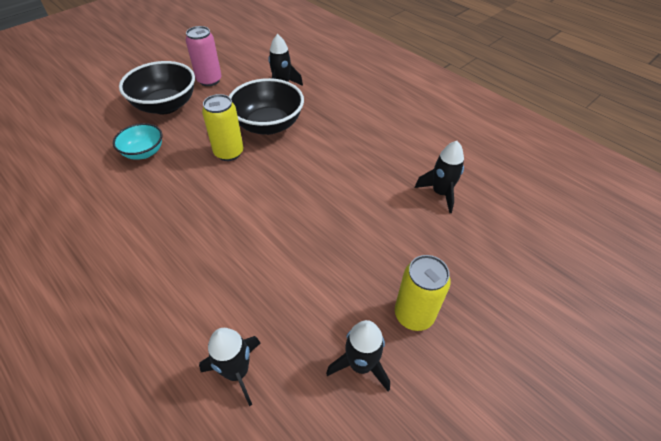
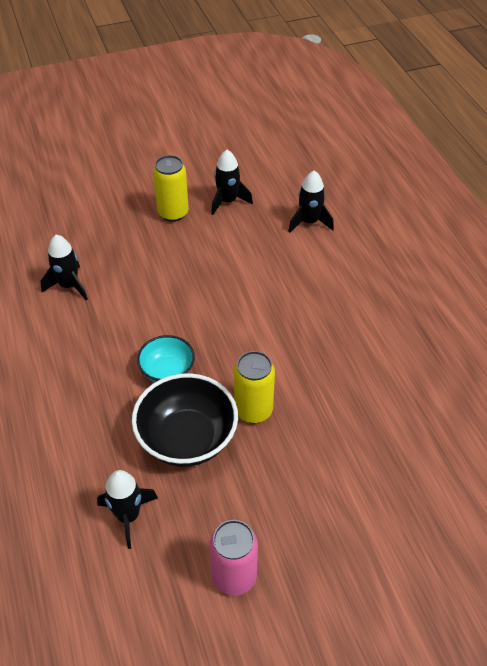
camera: 155 degrees left, 0 degrees up
(144, 152) = (356, 448): turquoise bowl -> turquoise bowl (167, 371)
(166, 105) = (316, 535): black bowl -> none

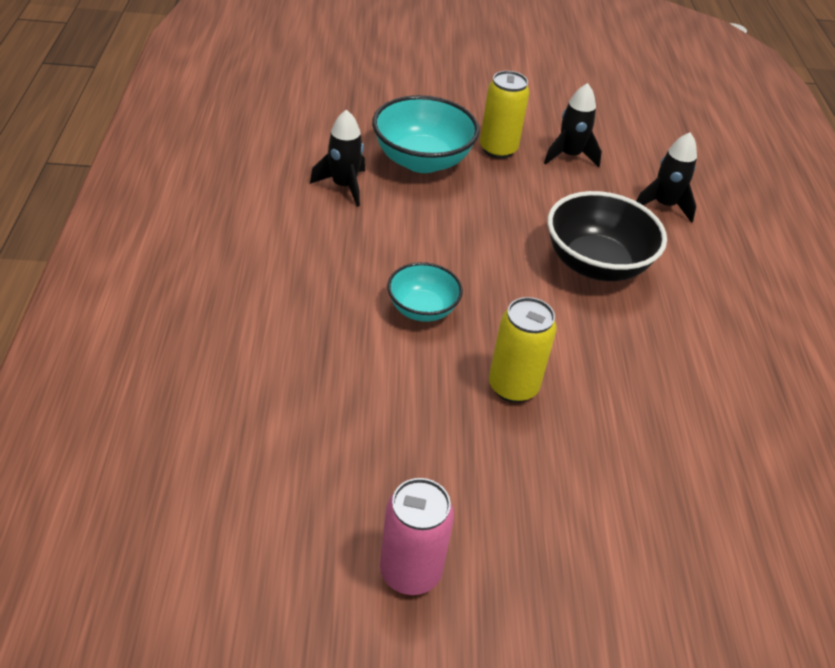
camera: 15 degrees right, 5 degrees down
(120, 242) = (422, 160): none -> turquoise bowl
(128, 516) = (305, 452): black rocket -> none
(187, 439) = (416, 390): black bowl -> black bowl (596, 264)

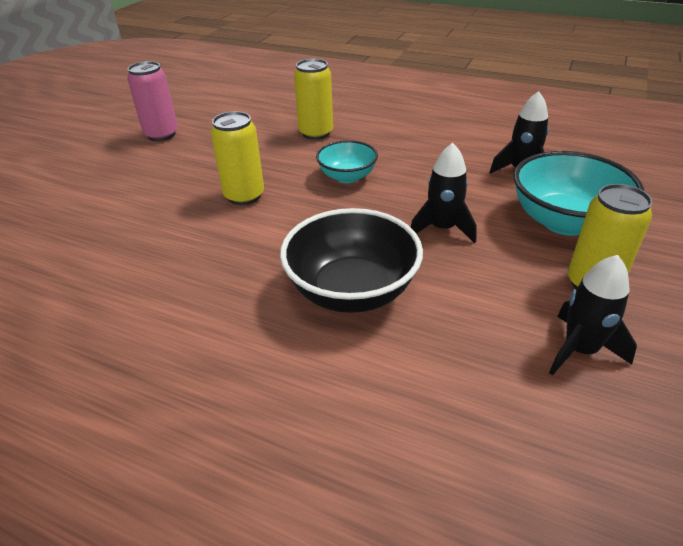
camera: 120 degrees right, 5 degrees down
(323, 369) = (316, 133): none -> yellow can
(664, 205) = (441, 411): black rocket -> black rocket (442, 229)

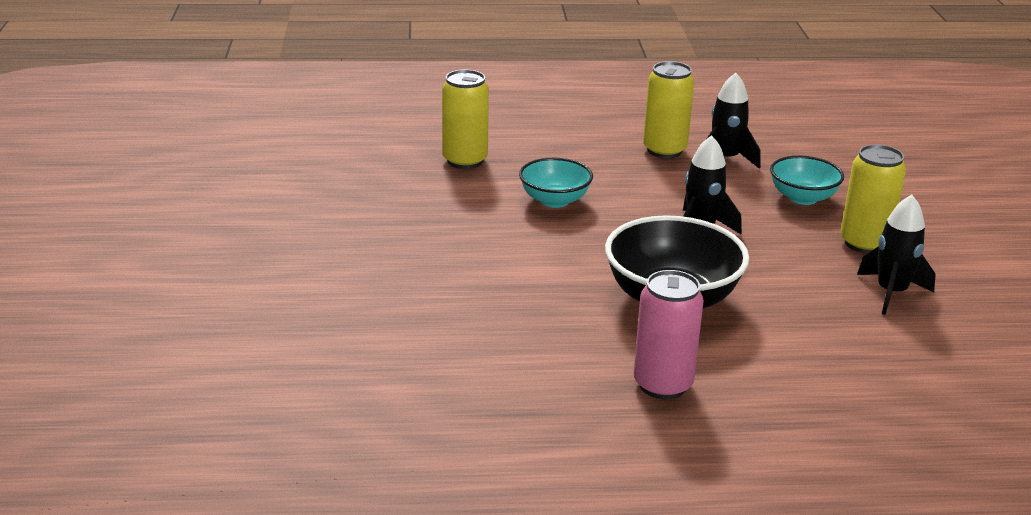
camera: 30 degrees left, 10 degrees down
(161, 135) = (265, 199): pink can -> pink can (662, 385)
(244, 196) = (463, 244): yellow can -> yellow can (664, 150)
(565, 221) = (803, 198): turquoise bowl -> turquoise bowl, size x0.59

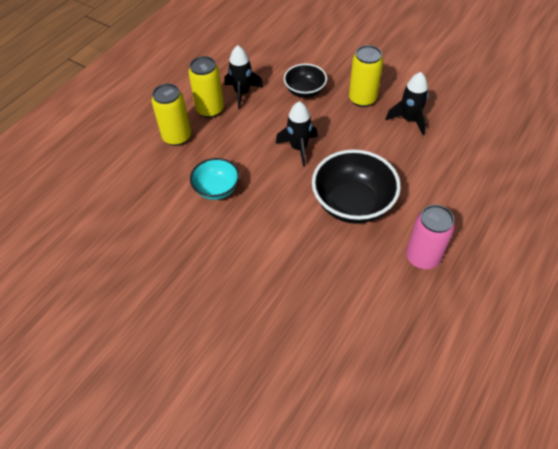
camera: 50 degrees left, 25 degrees up
(465, 160) = (133, 202): yellow can -> yellow can (177, 137)
(803, 198) = (305, 91): turquoise bowl -> black bowl

